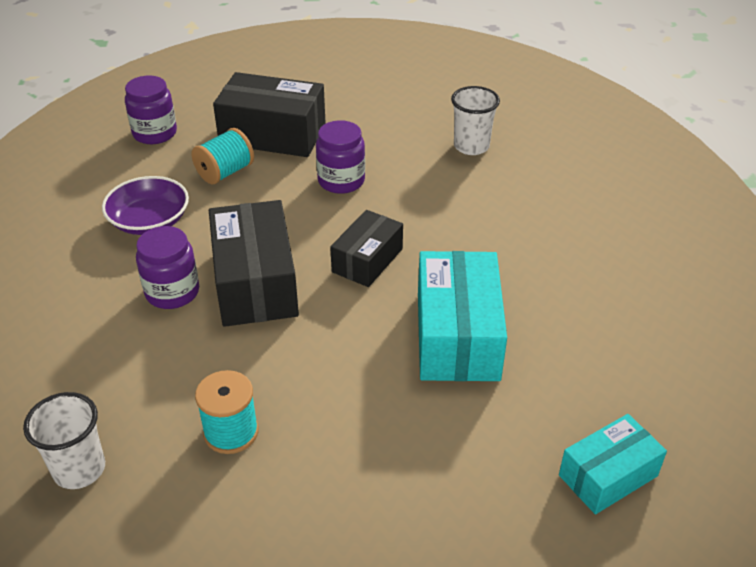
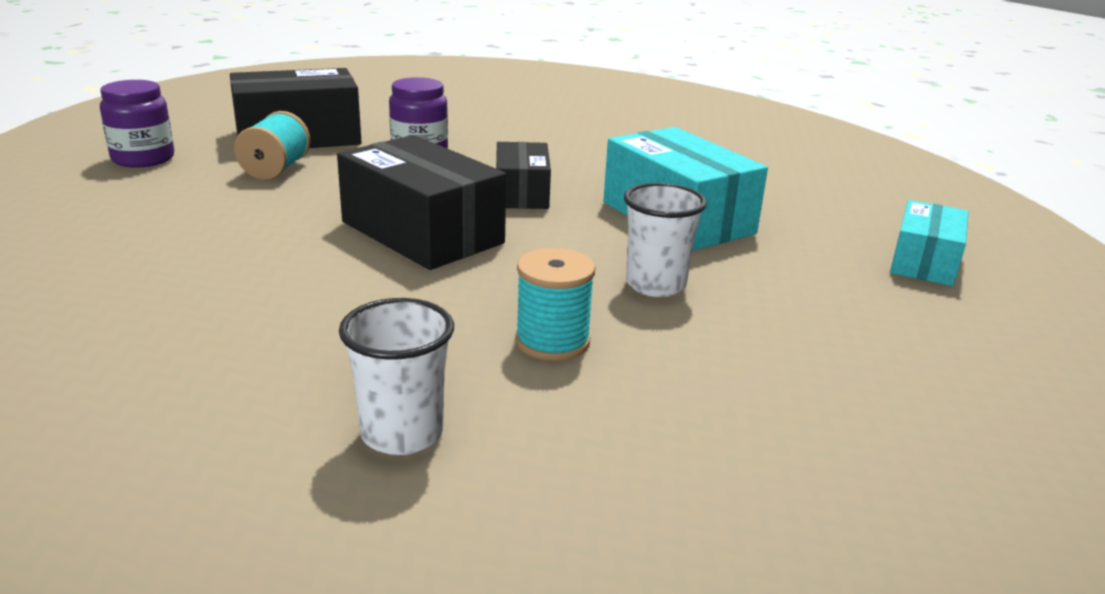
camera: 35 degrees left, 15 degrees down
(149, 221) = (223, 218): purple bowl -> none
(172, 292) = (329, 261): purple jar -> none
(471, 146) = (518, 113): white cup -> white cup (655, 284)

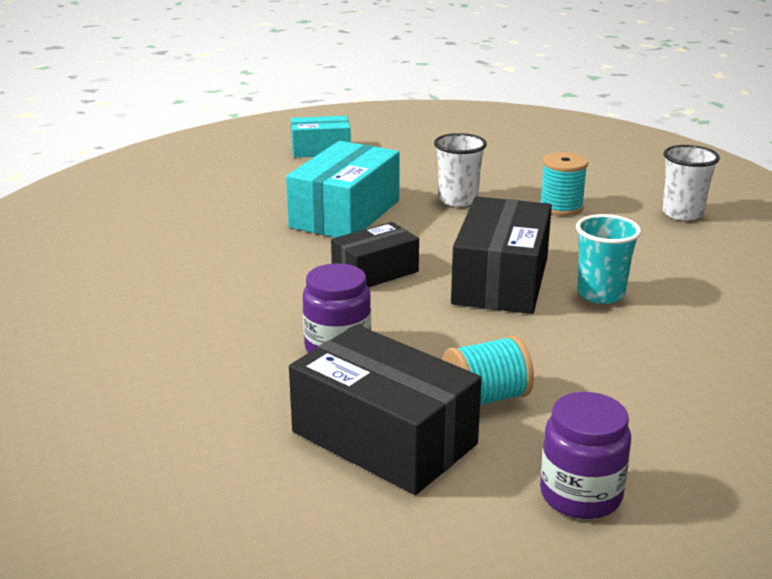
camera: 120 degrees left, 0 degrees up
(316, 264) = (600, 294): none -> turquoise cup

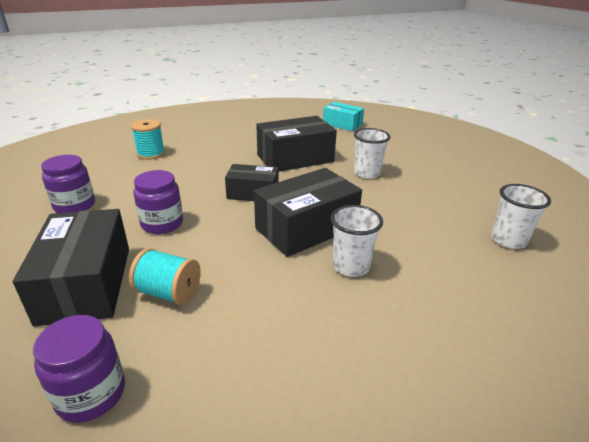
camera: 40 degrees right, 5 degrees up
(171, 385) = (74, 206): none -> purple jar
(345, 214) = (295, 158): turquoise box -> black box
(561, 207) = (423, 201): turquoise spool -> turquoise spool (151, 154)
(600, 294) = (351, 266): turquoise cup -> white cup

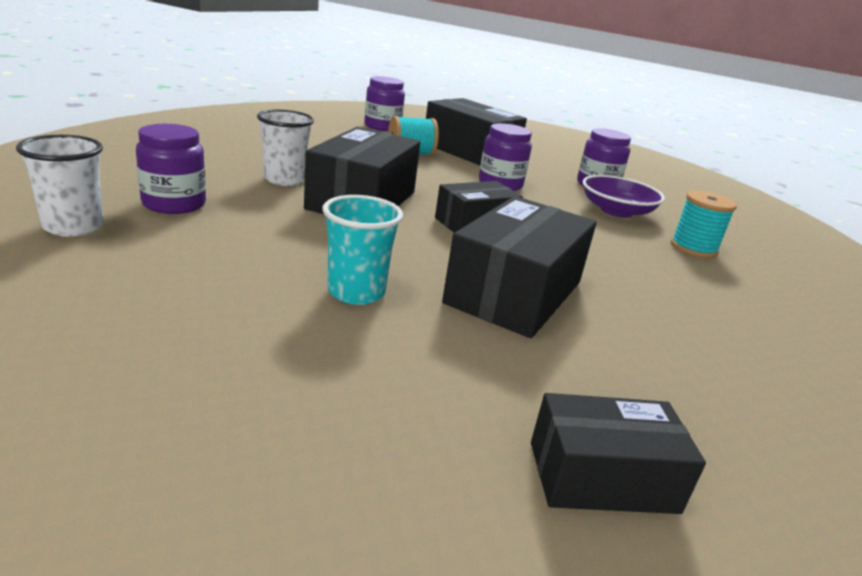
camera: 140 degrees right, 5 degrees down
(129, 182) = (616, 211): none -> purple bowl
(342, 124) = (602, 477): turquoise box -> black box
(367, 173) = (356, 292): white cup -> turquoise cup
(448, 250) = (174, 204): none -> purple jar

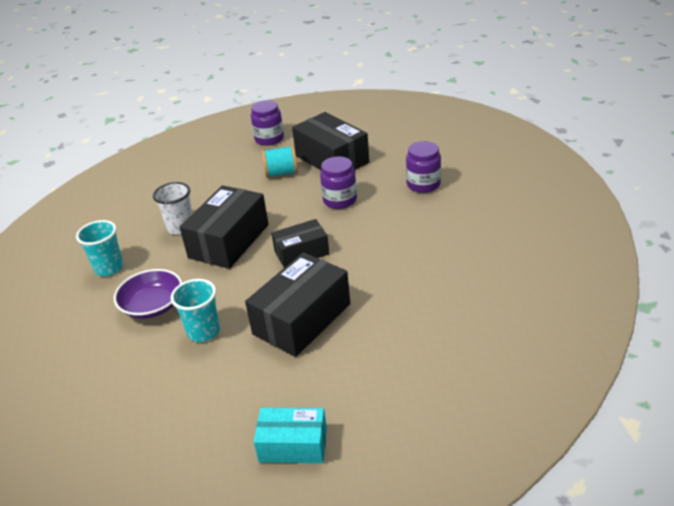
camera: 15 degrees right, 10 degrees up
(73, 227) = (54, 299): white cup -> none
(174, 204) = (109, 268): purple jar -> turquoise cup
(602, 477) = (293, 445): black box -> turquoise box
(616, 211) = (422, 217): purple bowl -> purple bowl (153, 305)
(693, 248) = (461, 252): turquoise spool -> none

